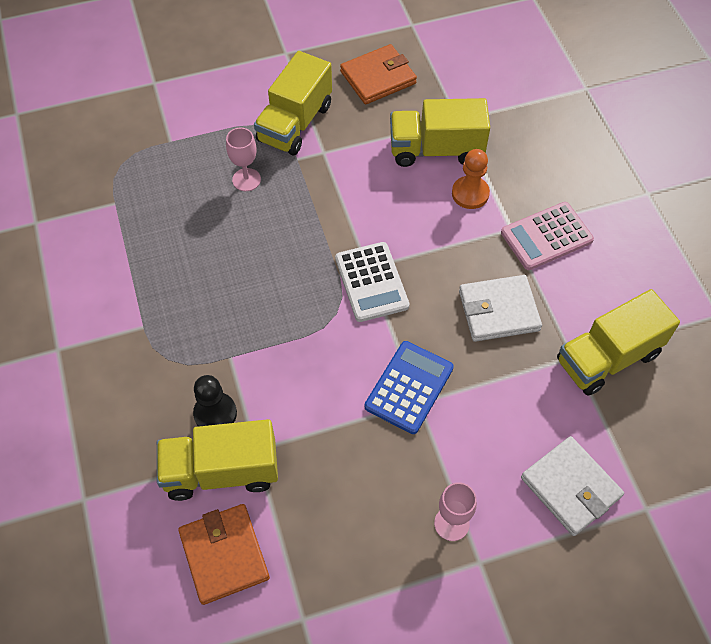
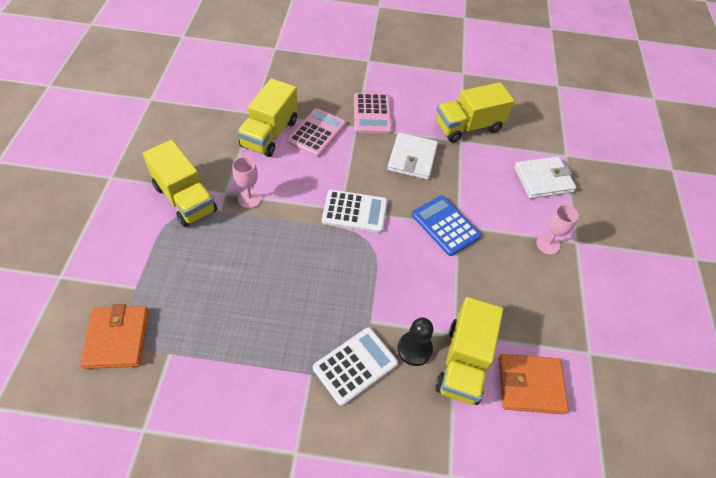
camera: 70 degrees left, 5 degrees down
(169, 363) = (355, 366): none -> white calculator
(246, 180) = (215, 249): pink goblet -> pink goblet (249, 199)
(378, 77) = (183, 136): orange wallet -> orange wallet (117, 338)
(470, 194) = (317, 133): orange pawn -> pink calculator
(607, 357) = (468, 127): yellow truck -> yellow truck turned 75 degrees clockwise

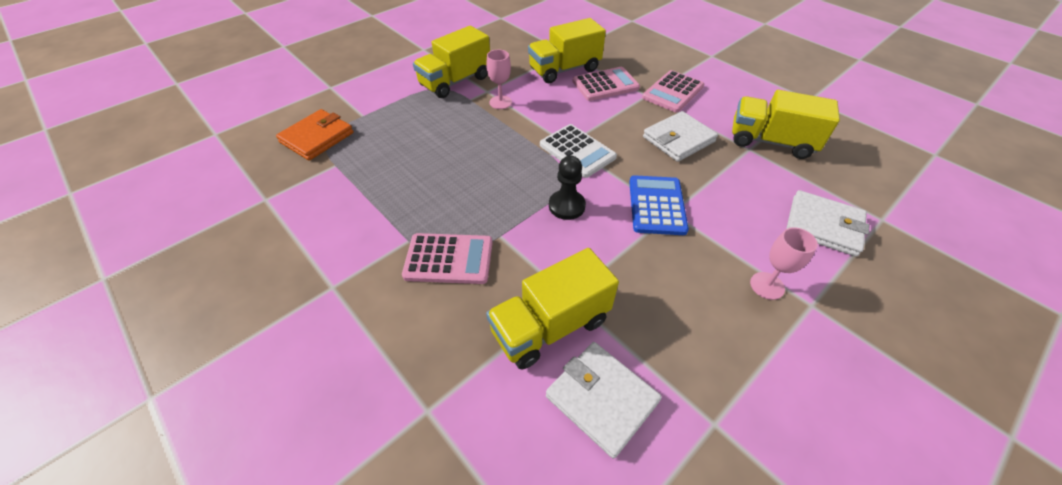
camera: 45 degrees right, 5 degrees down
(185, 198) = (455, 81): yellow truck -> yellow truck turned 45 degrees clockwise
(355, 366) = (449, 259): white calculator -> pink calculator
(414, 349) = (514, 282): black pawn -> black pawn (566, 206)
(530, 385) = (601, 399): orange wallet -> white wallet

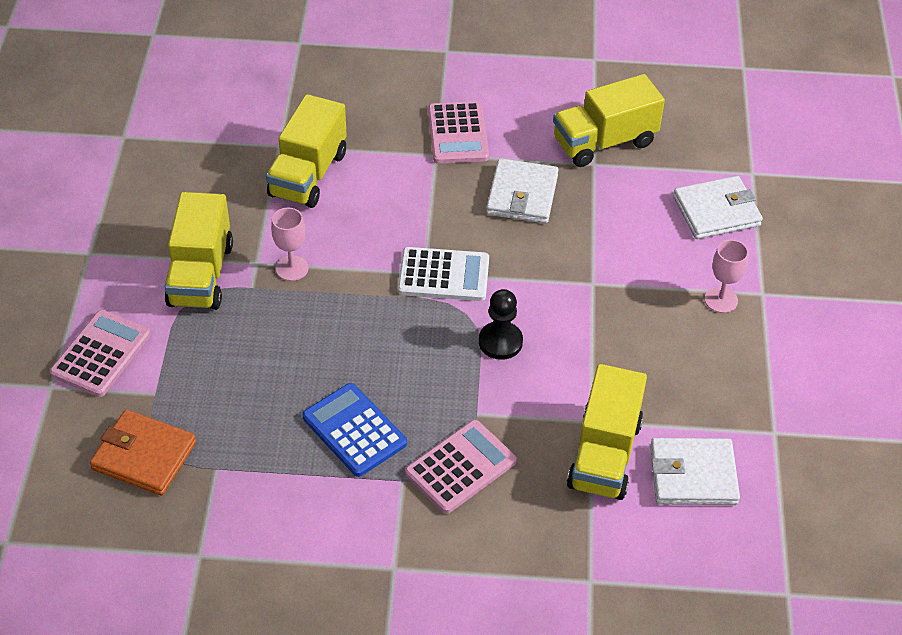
camera: 45 degrees left, 0 degrees up
(317, 137) = (144, 456): orange wallet -> orange wallet turned 60 degrees counterclockwise
(605, 85) = (378, 168): pink calculator -> pink calculator (101, 354)
(657, 205) = (574, 285): blue calculator -> blue calculator (354, 430)

